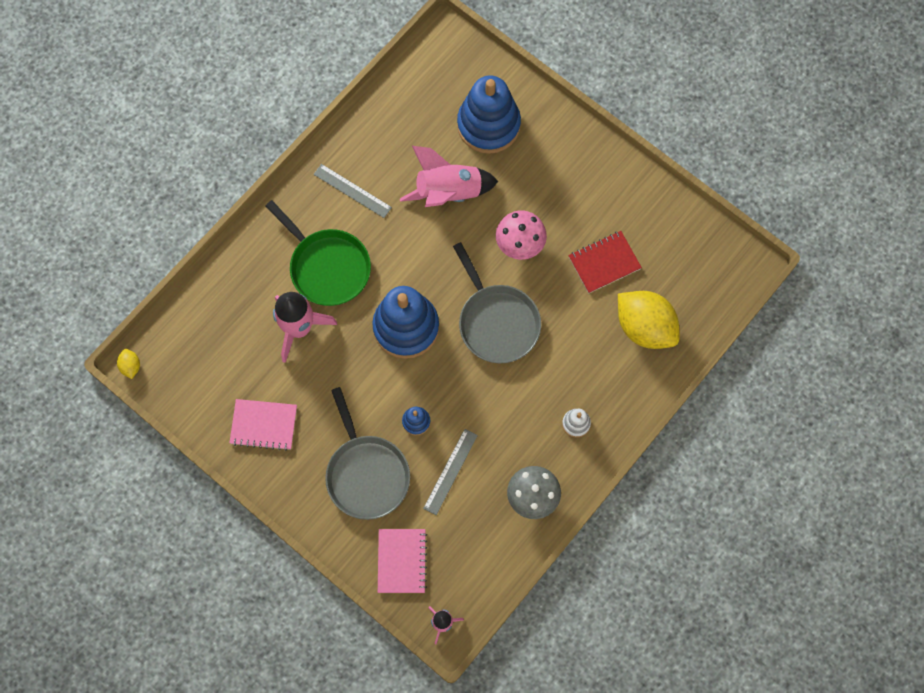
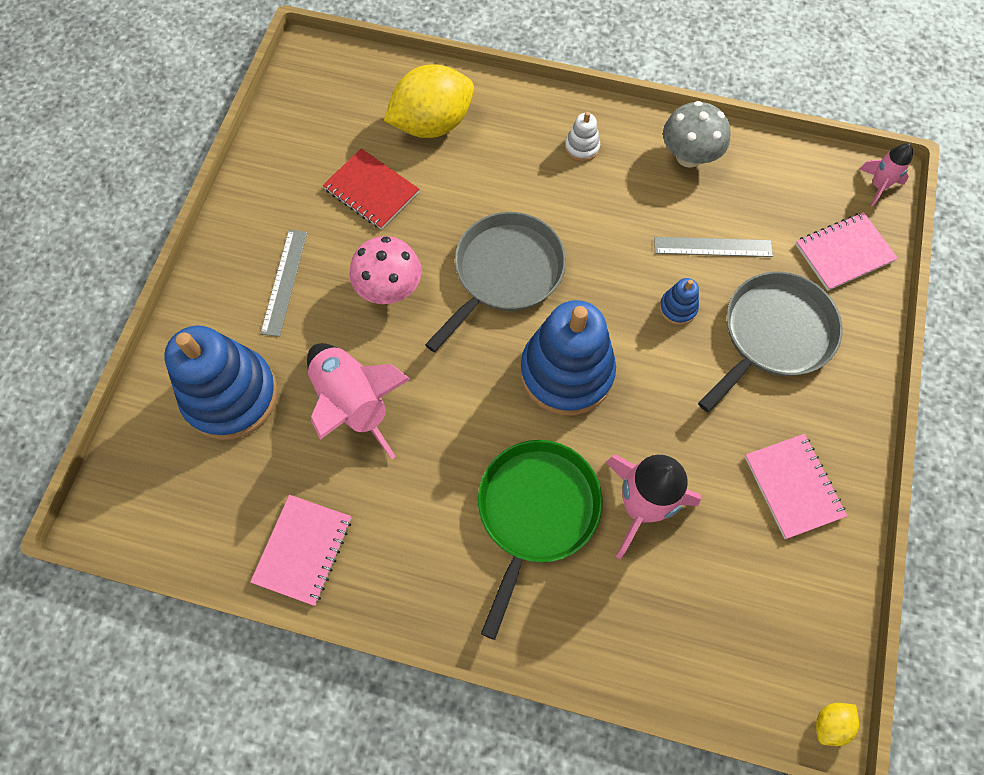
camera: 115 degrees left, 5 degrees down
(352, 190) = (406, 532): grey ruler -> grey ruler (284, 282)
(371, 132) = (303, 550): none -> pink notebook
(645, 327) = (432, 124): yellow lemon -> yellow lemon turned 45 degrees clockwise

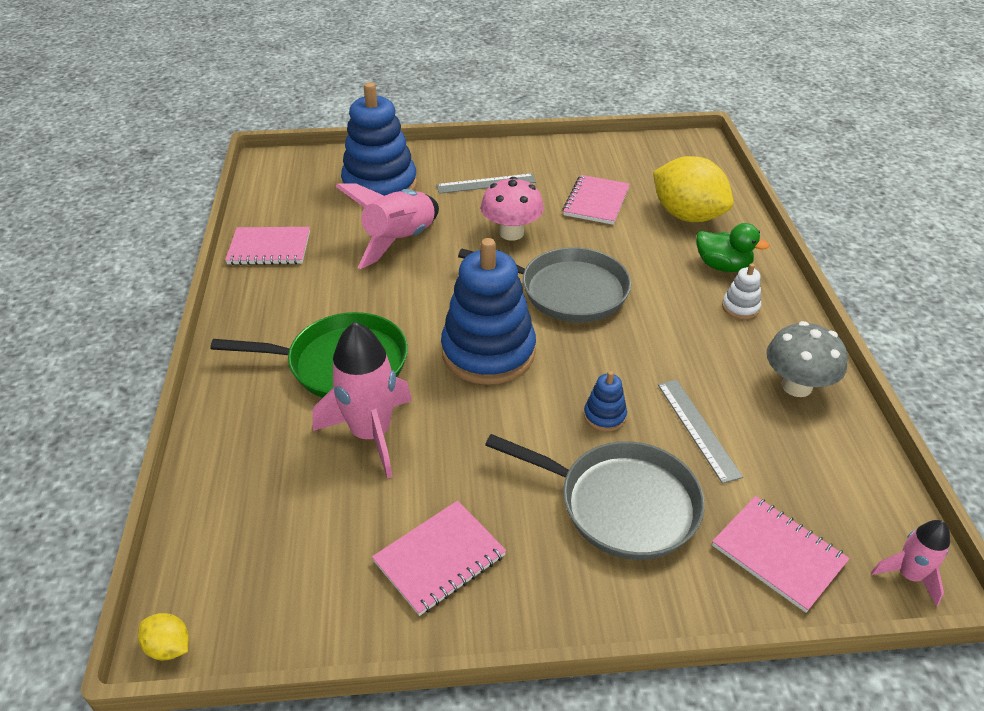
camera: 70 degrees right, 25 degrees down
(371, 191) = (596, 202): red notebook -> pink notebook
(521, 133) = (722, 266): none -> green duck

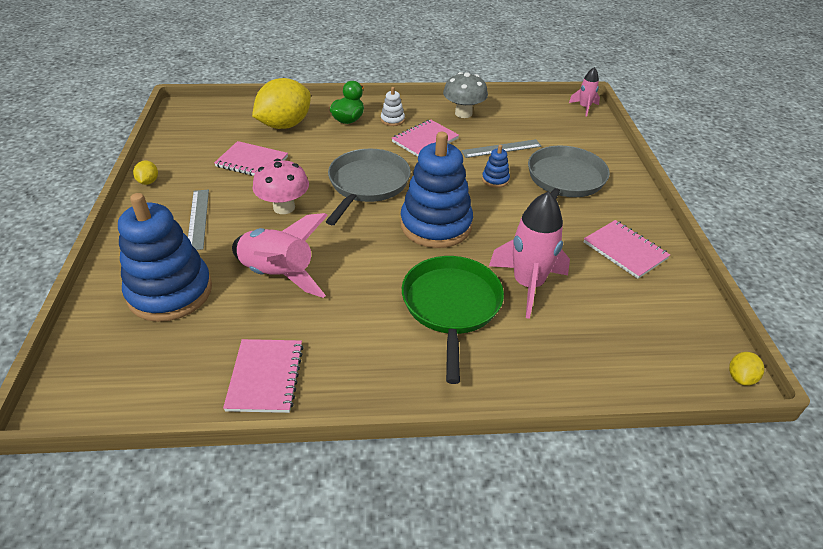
camera: 90 degrees left, 0 degrees up
(544, 147) = (148, 182): none -> yellow lemon
(778, 554) = (583, 137): pink notebook -> pink notebook (425, 140)

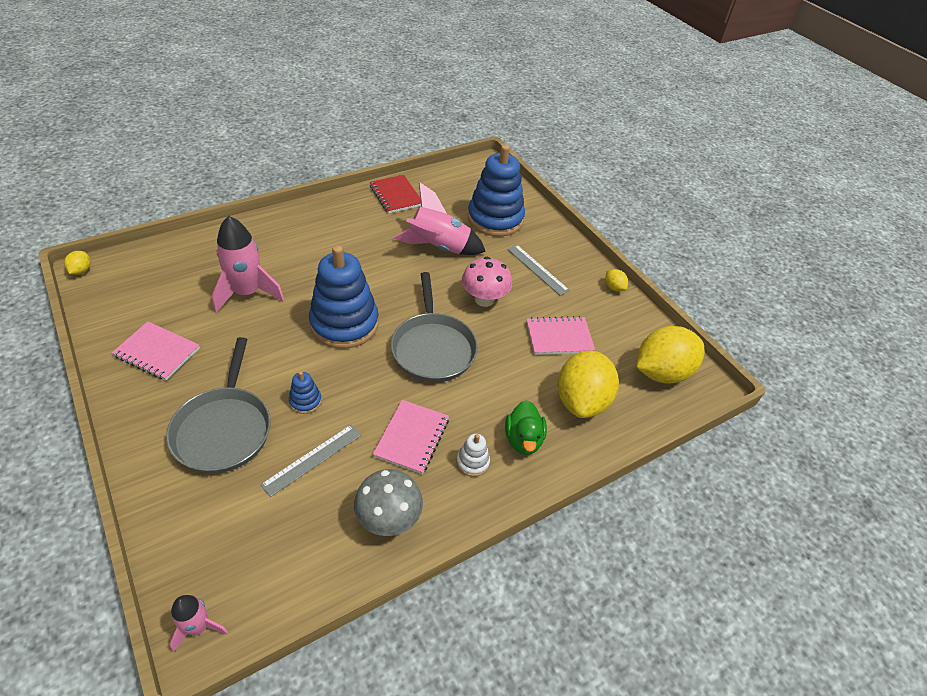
camera: 150 degrees right, 5 degrees up
(204, 122) = (661, 372): none -> yellow lemon
(265, 377) = (396, 195): pink notebook -> red notebook
(451, 306) = (303, 261): green pan -> none

